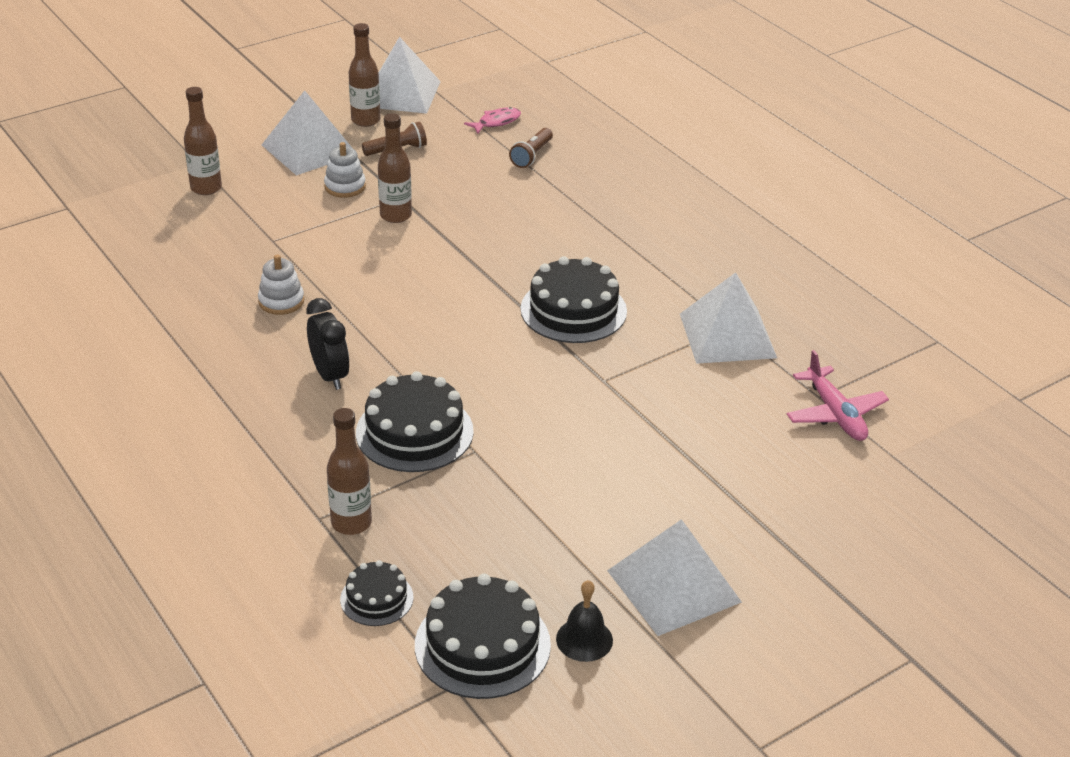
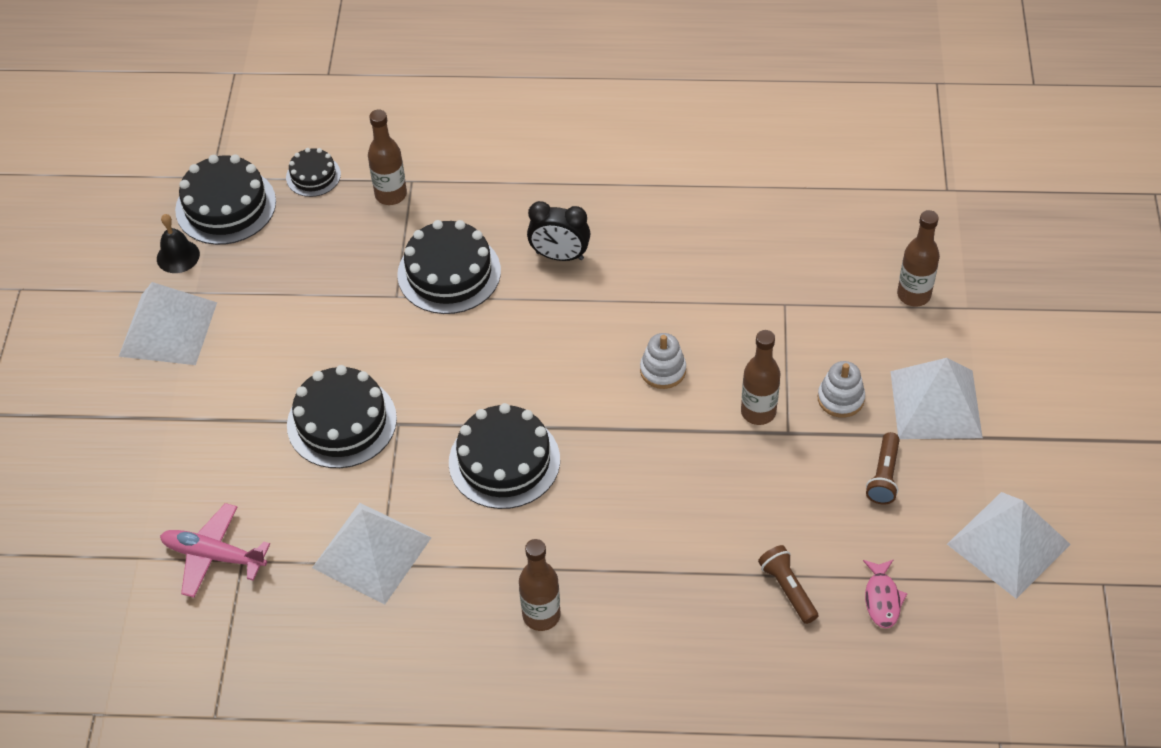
camera: 130 degrees right, 15 degrees up
(281, 301) = (685, 270): white stacking toy -> white stacking toy (663, 370)
(365, 120) = (966, 480): brown bottle -> brown bottle (541, 615)
(638, 412) = (342, 422): none -> black cake

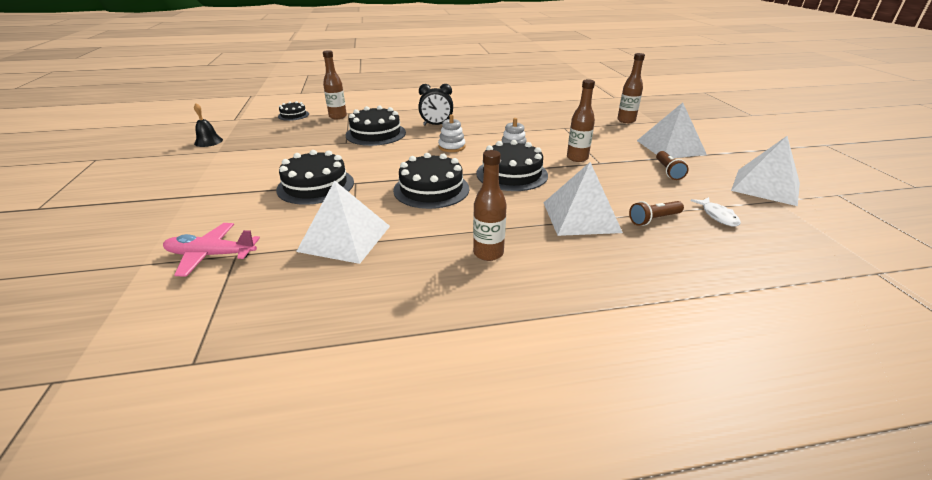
camera: 15 degrees left, 20 degrees down
(168, 329) = (196, 164): white pyramid -> white pyramid (580, 217)
(225, 206) = (241, 126): black cake -> black cake (512, 174)
(788, 589) = (654, 219): brown flashlight -> brown flashlight turned 75 degrees counterclockwise
(840, 398) = (618, 150): white stacking toy -> white stacking toy (451, 147)
(882, 599) = (718, 216): pink fish -> white fish

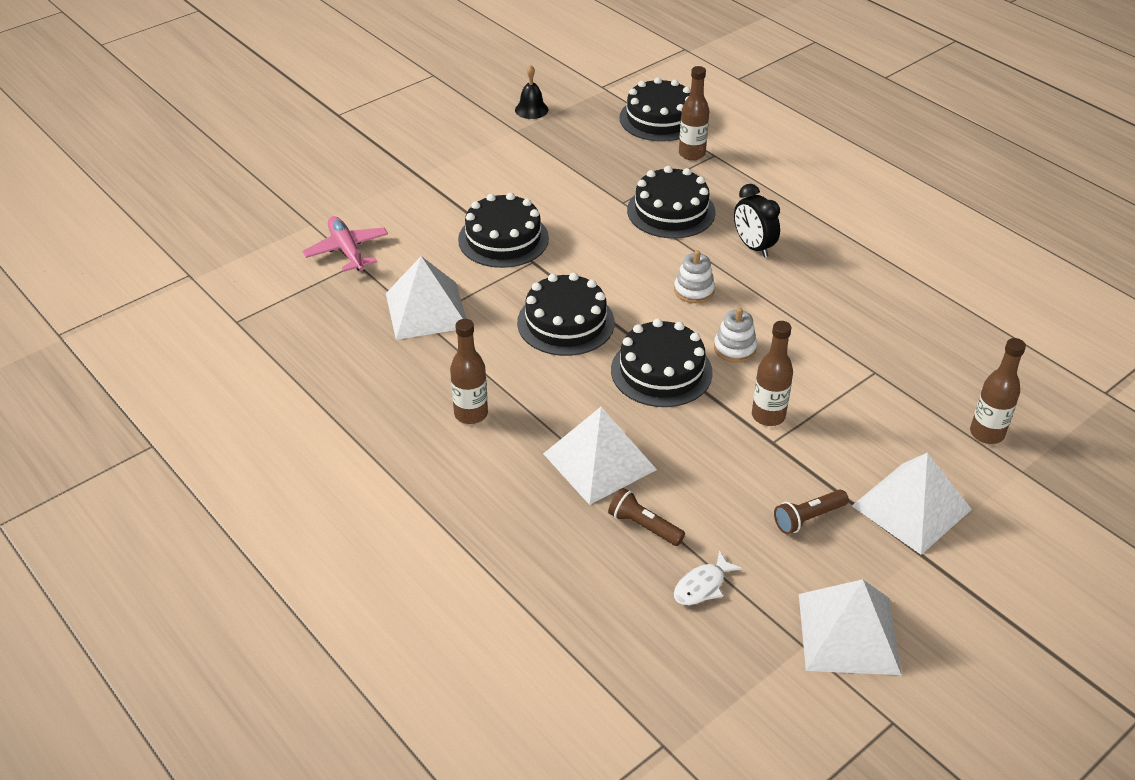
camera: 60 degrees right, 10 degrees up
(293, 115) = (659, 119): black cake -> black cake, size x1.81

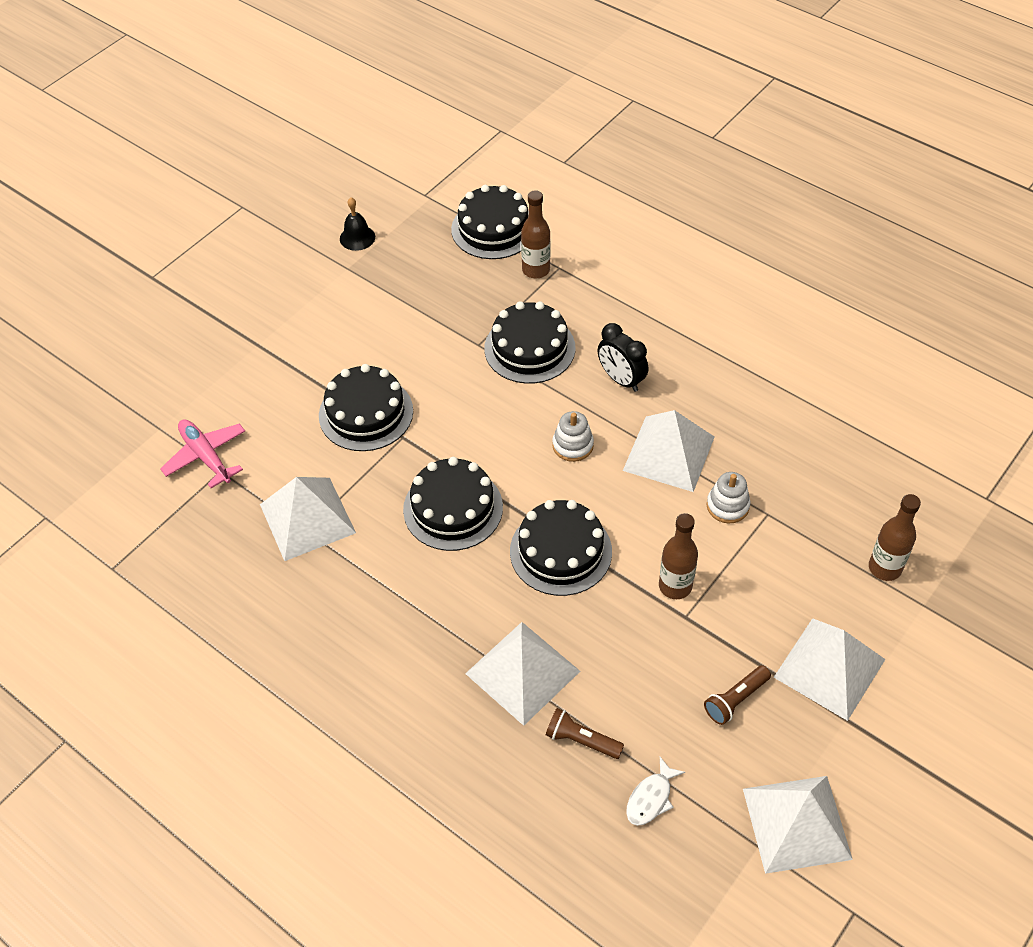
camera: 10 degrees left, 10 degrees up
(471, 414) = (382, 639): brown bottle -> none
(734, 348) = (627, 510): white stacking toy -> white stacking toy (727, 506)
(786, 310) = (668, 453): none -> white pyramid

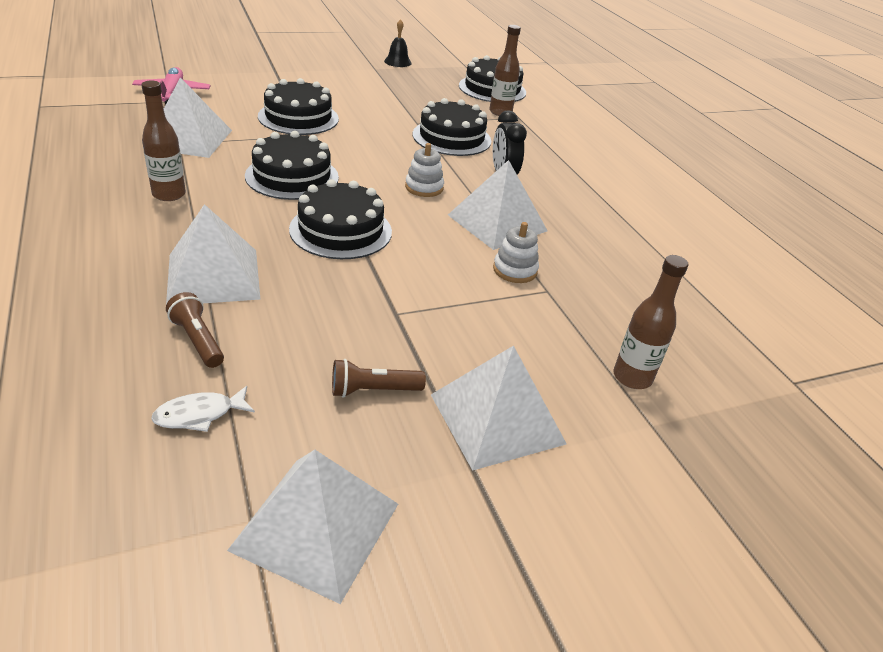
camera: 25 degrees right, 15 degrees down
(675, 586) = (410, 292): brown bottle -> brown bottle (169, 194)

